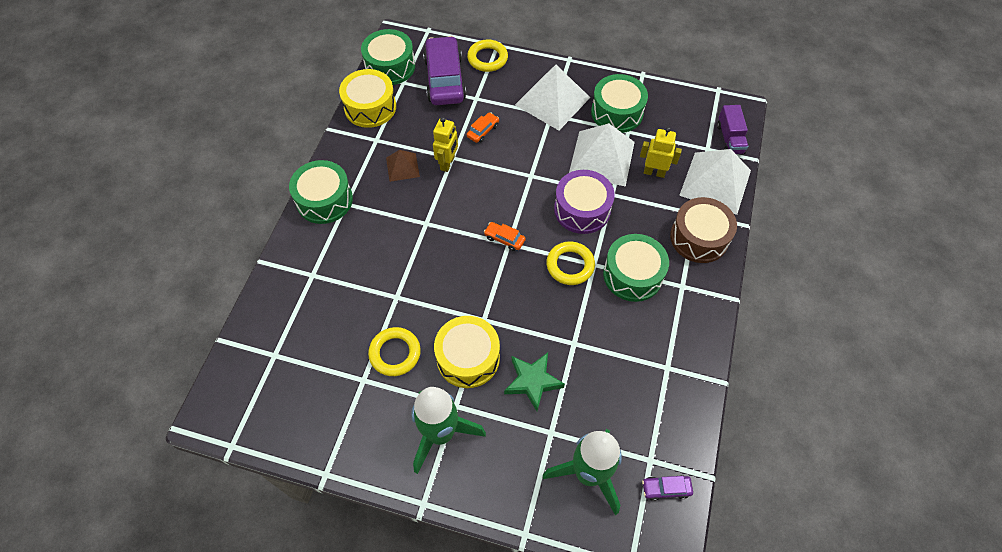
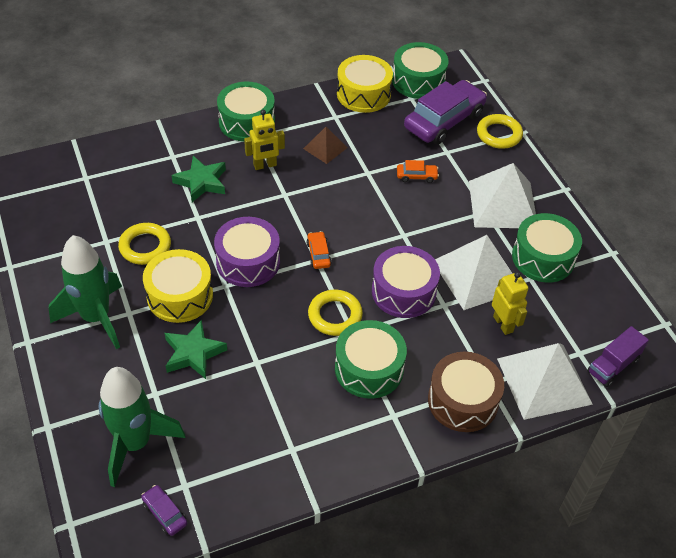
camera: 50 degrees right, 10 degrees down
(361, 271) = (201, 182): none -> green star
(447, 163) = (358, 173): yellow robot -> yellow robot (265, 165)
(473, 289) = (248, 262): none -> purple drum

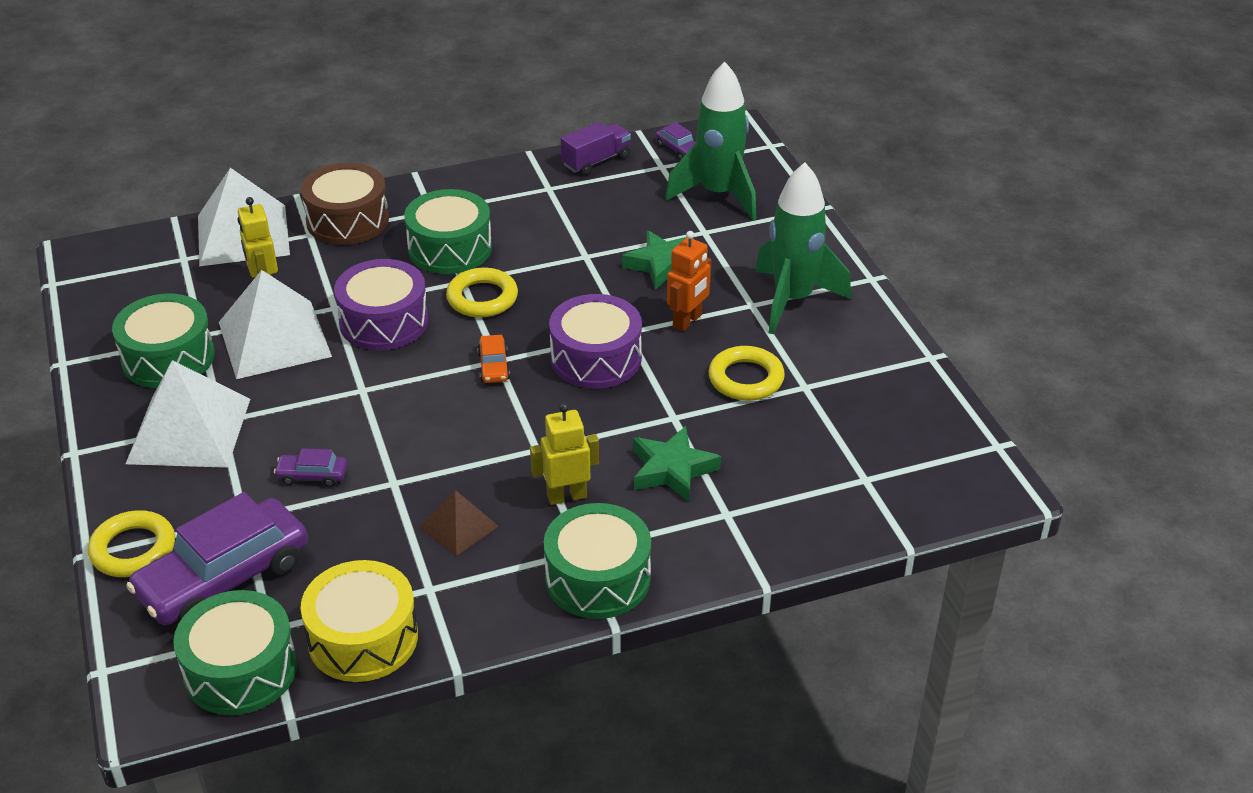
camera: 175 degrees left, 10 degrees down
(180, 296) = (687, 321): yellow drum -> orange robot
(416, 176) = (312, 475): orange car -> purple car
(613, 365) = (150, 246): purple truck -> purple truck (596, 161)

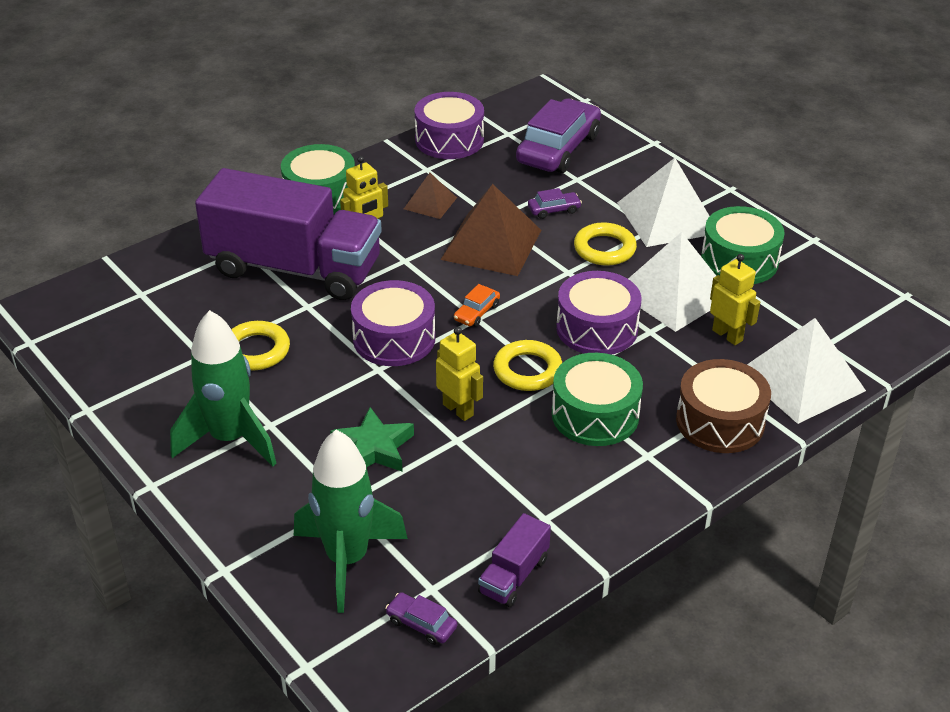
camera: 160 degrees right, 0 degrees up
(133, 549) = (628, 150): yellow ring -> yellow ring (604, 249)
(240, 670) = (508, 115): green drum -> none
(363, 638) = (449, 140): yellow drum -> purple drum
(422, 445) = (491, 244): none -> brown pyramid
(493, 366) = (476, 312): orange car -> orange car turned 120 degrees counterclockwise
(570, 279) = (458, 410): none -> yellow robot
(672, 469) = (294, 268): green star -> purple truck
(687, 321) = (326, 392): orange robot -> none

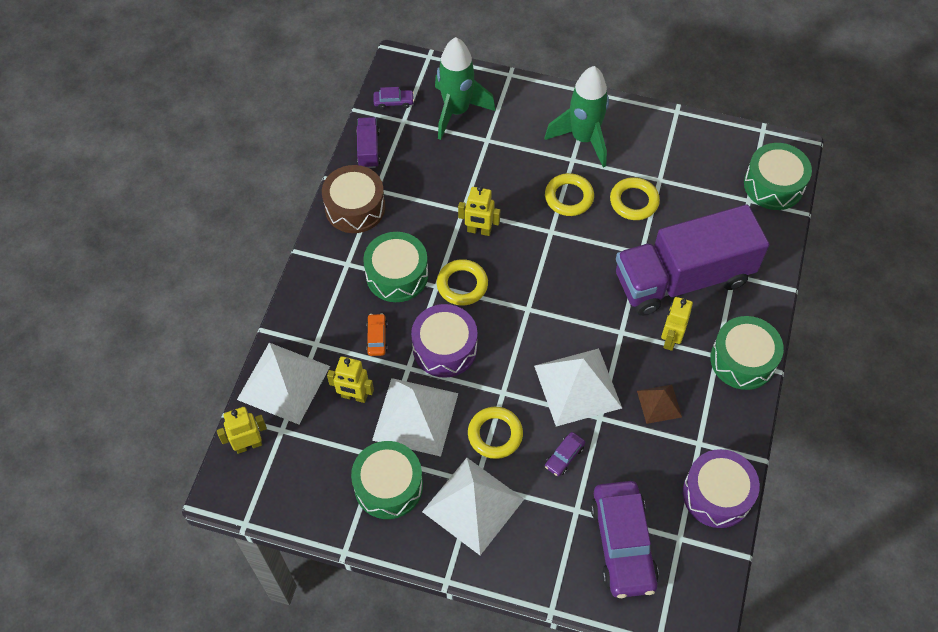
camera: 145 degrees right, 20 degrees up
(98, 292) = (773, 185): none -> green drum
(320, 390) = (569, 197): none -> yellow ring
(373, 448) = (503, 178): green star -> none
(394, 338) = (563, 260): purple drum -> none
(476, 312) = (532, 314): orange car -> orange car (377, 338)
(491, 244) = (577, 386): brown pyramid -> white pyramid
(720, 421) = (318, 315): brown drum -> brown drum (355, 207)
(871, 348) = (248, 445): none -> yellow robot

